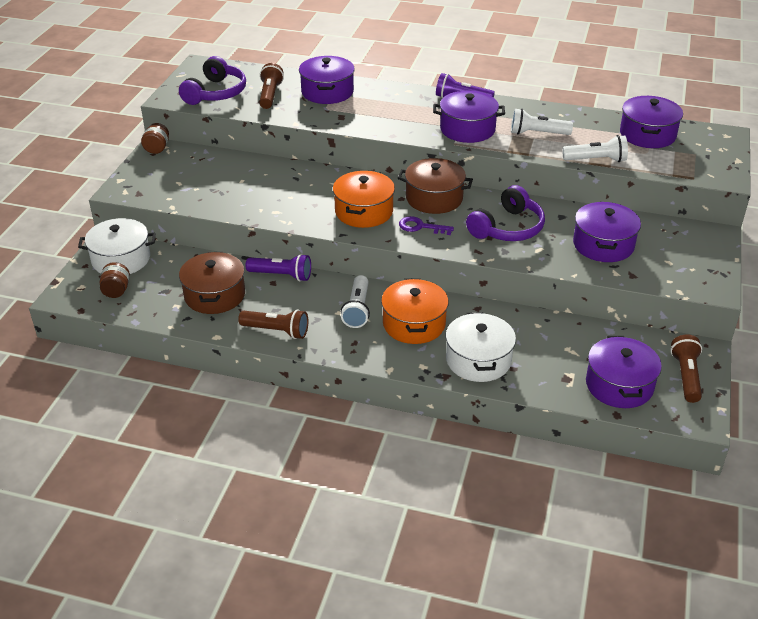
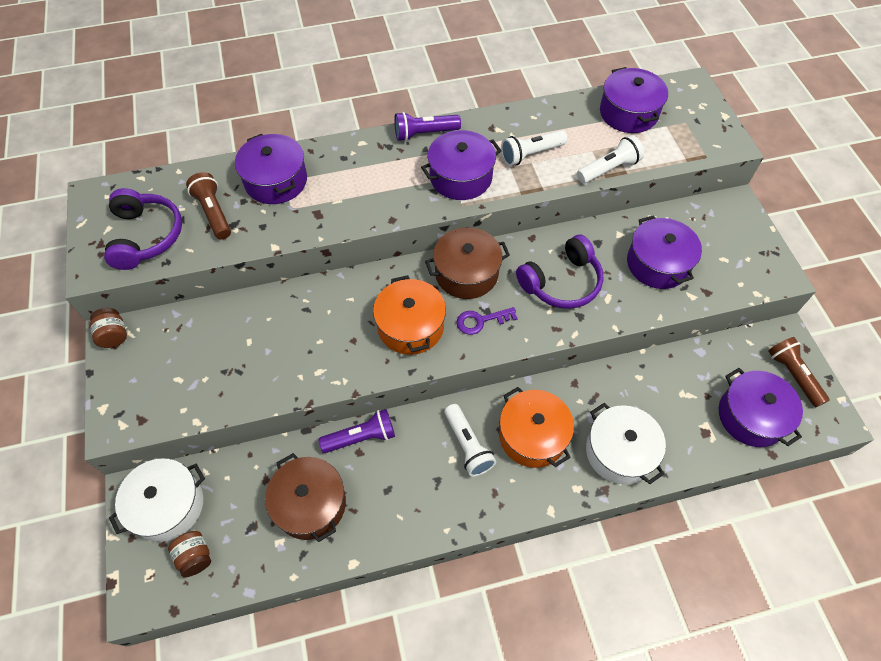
camera: 30 degrees left, 20 degrees up
(277, 331) = (409, 520): brown flashlight -> none
(507, 228) = (561, 282): purple headphones -> purple headphones turned 45 degrees clockwise

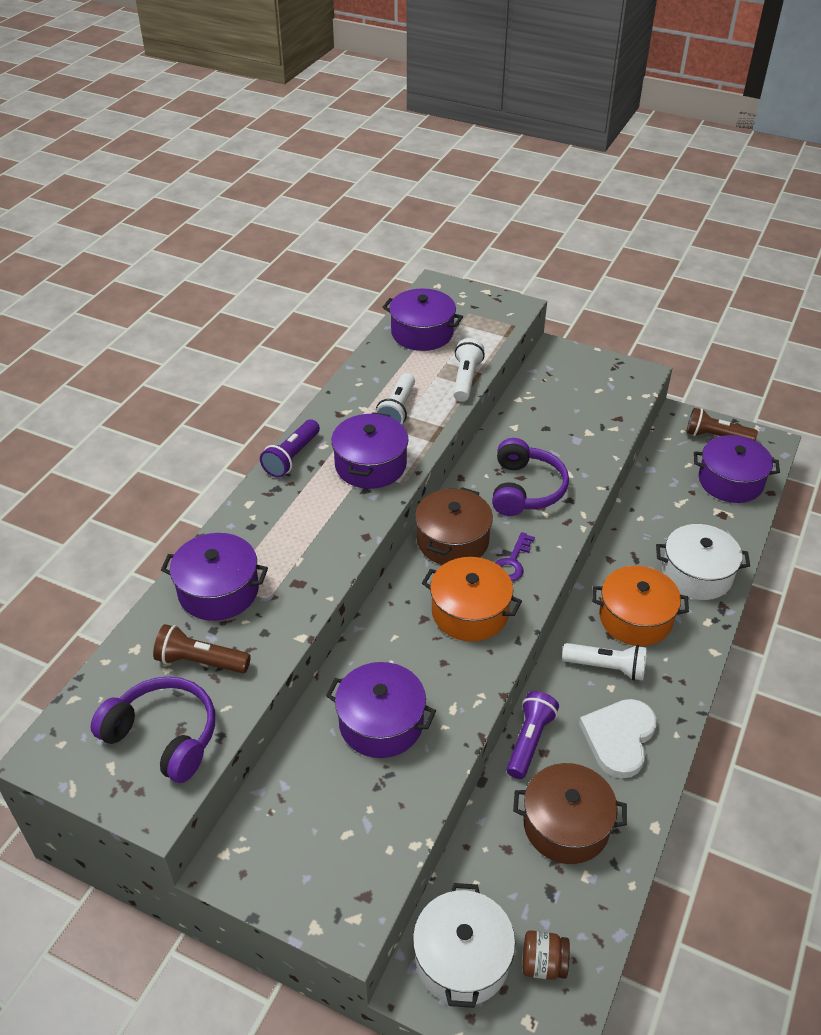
camera: 50 degrees left, 15 degrees down
(114, 335) = (227, 866): brown jar -> none
(411, 493) = (619, 738): none -> white heart
(658, 263) = (565, 425): purple pot -> purple pot (381, 722)

